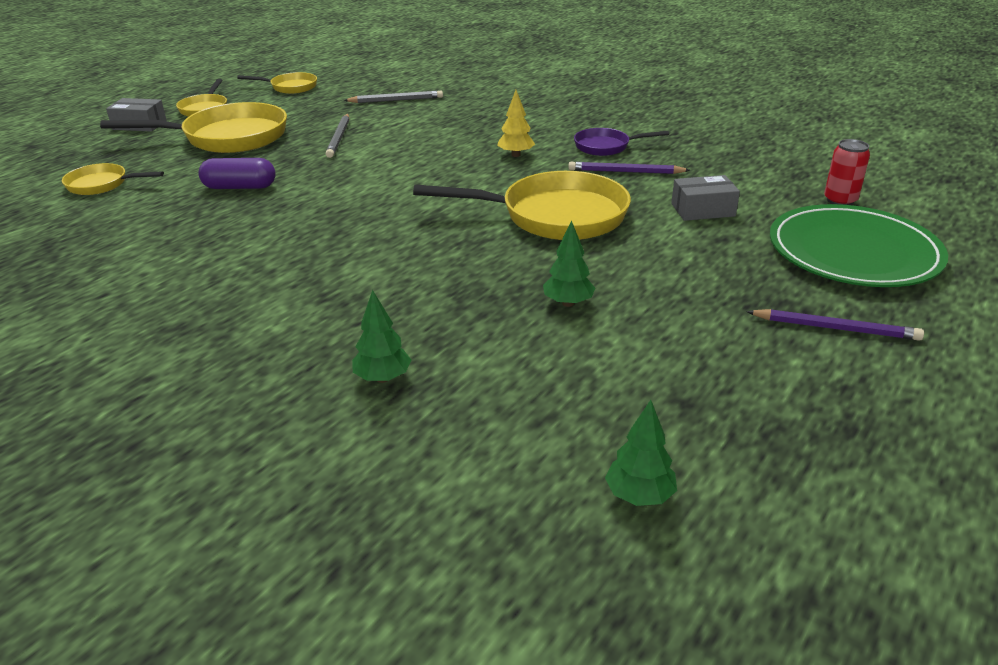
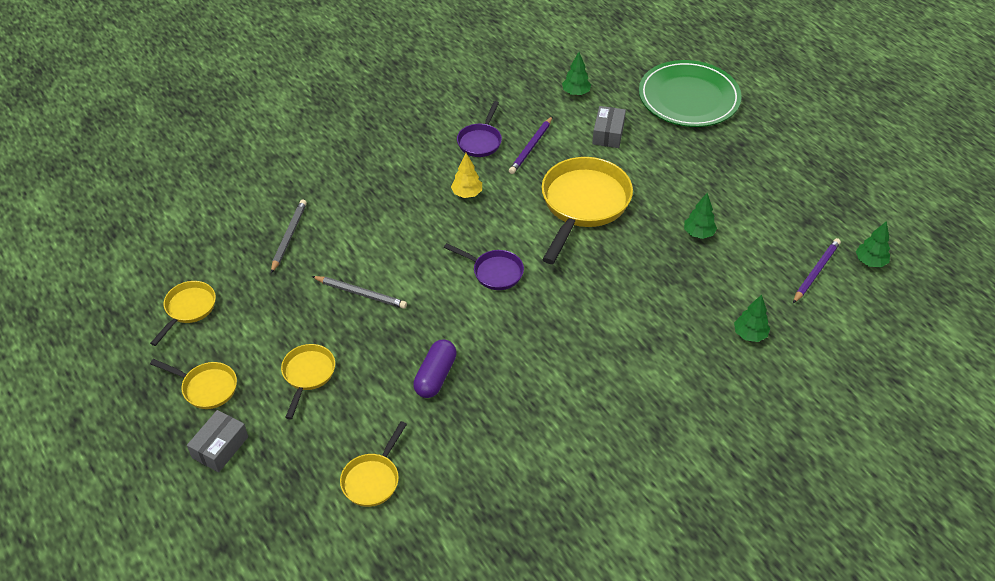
camera: 70 degrees left, 15 degrees up
(228, 137) = (308, 375): yellow pan -> yellow pan, size x0.52
(404, 188) = (494, 272): none -> purple pan
(755, 179) = (576, 93): none -> green tree
(835, 328) = (761, 141): purple pencil -> purple pencil (816, 272)
(840, 200) = (624, 72): red can -> none

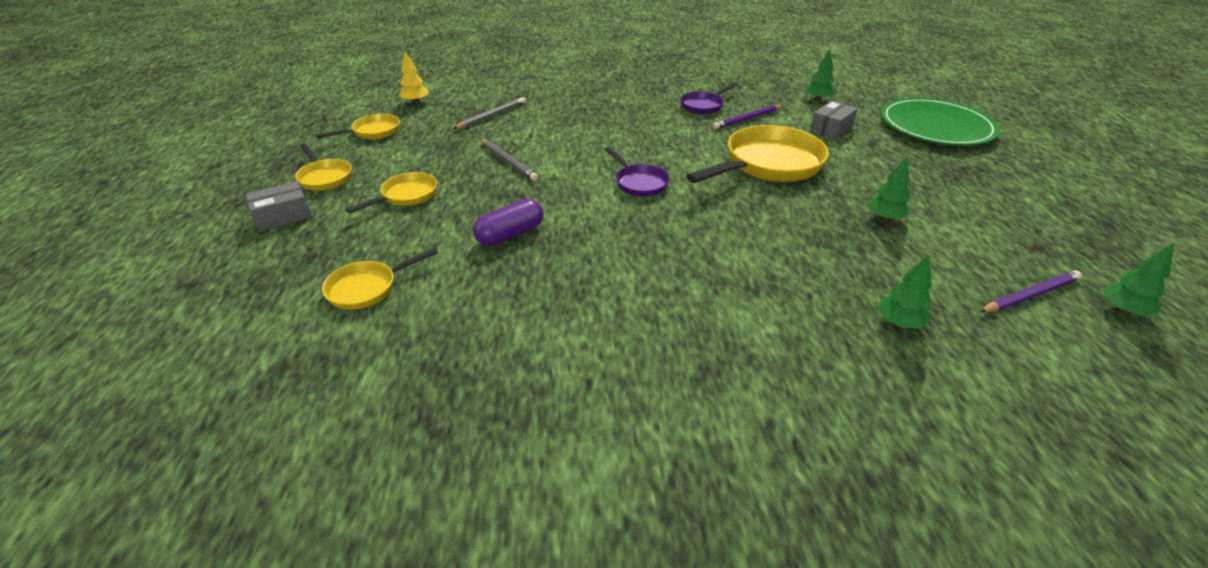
camera: 30 degrees right, 10 degrees down
(467, 194) = (662, 130): yellow tree -> yellow tree (416, 102)

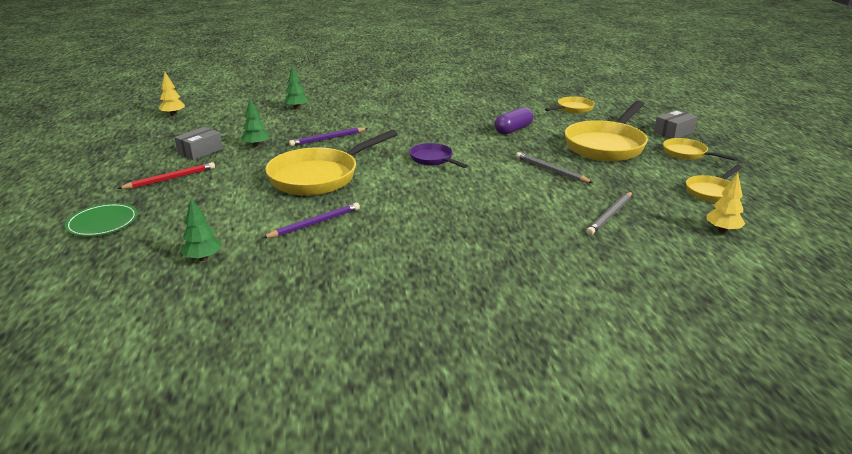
camera: 175 degrees right, 10 degrees down
(406, 196) = (606, 145): yellow pan -> yellow pan, size x1.93
(704, 105) = (361, 241): purple pan -> none
(831, 129) = (227, 215): grey box -> grey box (200, 151)
(935, 127) = (102, 222): green plate -> green plate, size x0.54
(935, 169) = (170, 179): none -> red pencil
(1030, 295) = (213, 118): purple pencil -> purple pencil (328, 139)
(1122, 311) = (173, 114): green tree -> yellow tree

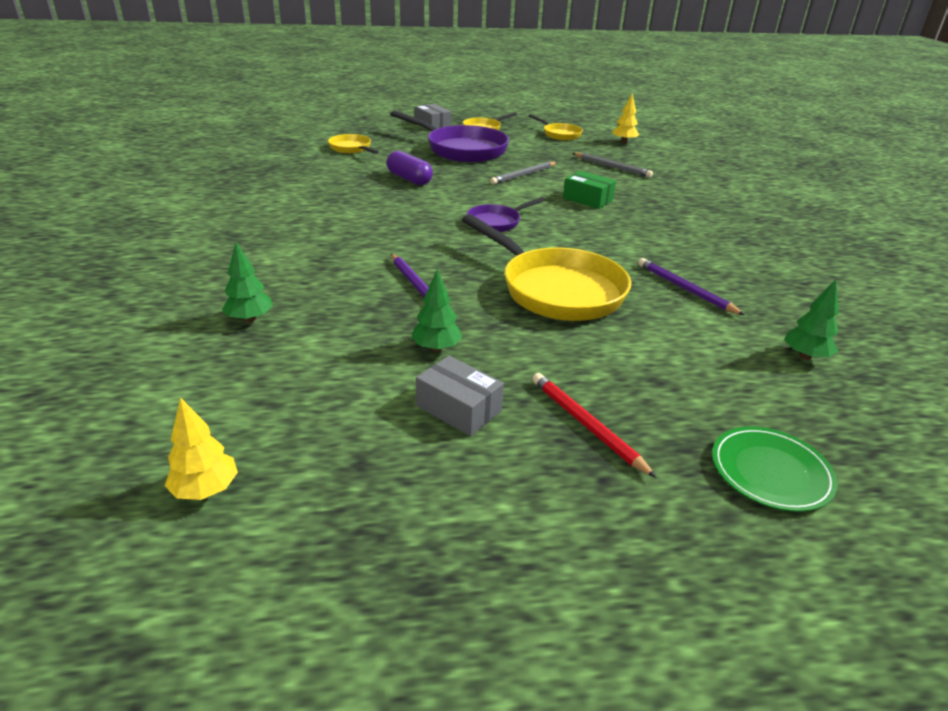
camera: 90 degrees left, 5 degrees up
(500, 196) = (587, 199): none -> green box
(606, 145) = (461, 149): yellow pan -> purple pan

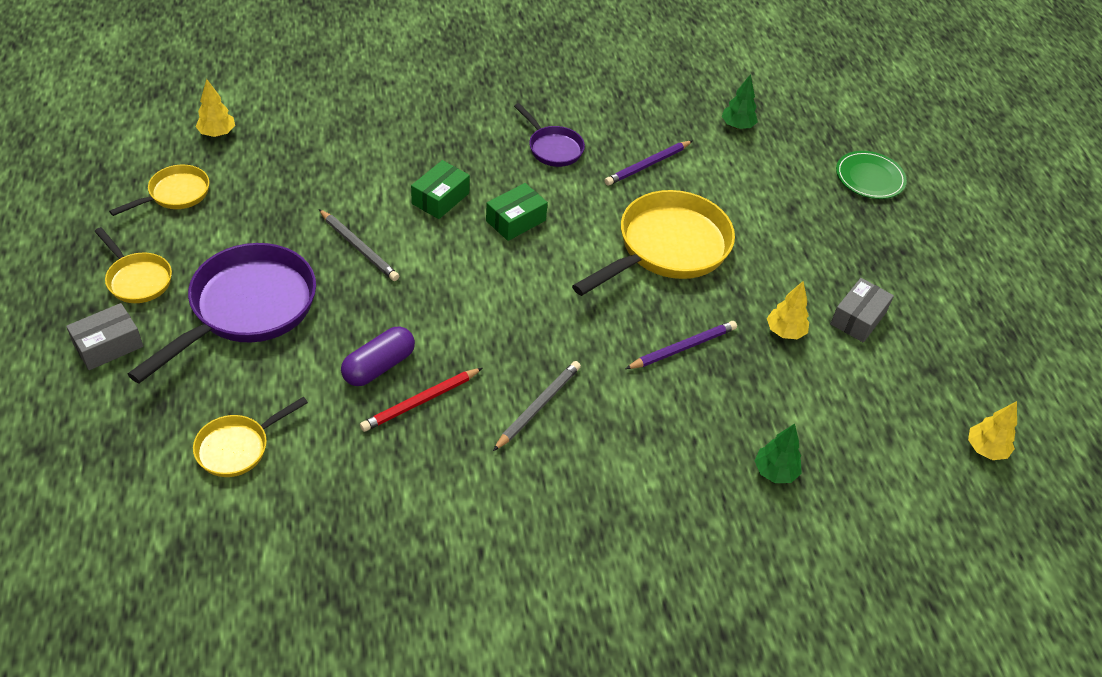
camera: 95 degrees left, 15 degrees up
(436, 348) = (785, 332): green tree -> yellow tree
(497, 222) = (518, 281): purple pan -> purple pan (553, 148)
(571, 224) = (516, 220): none -> green box
(586, 425) = (854, 252): red pencil -> red pencil (421, 401)
(612, 167) = (324, 161): grey pencil -> grey pencil (538, 407)

